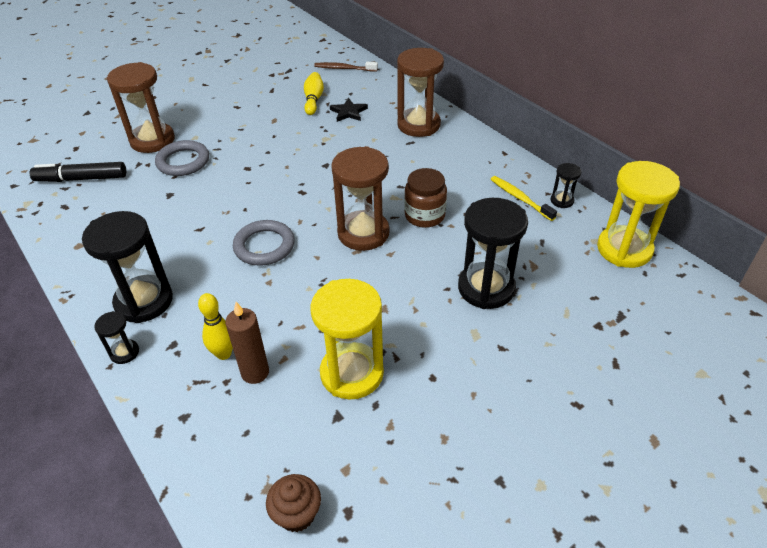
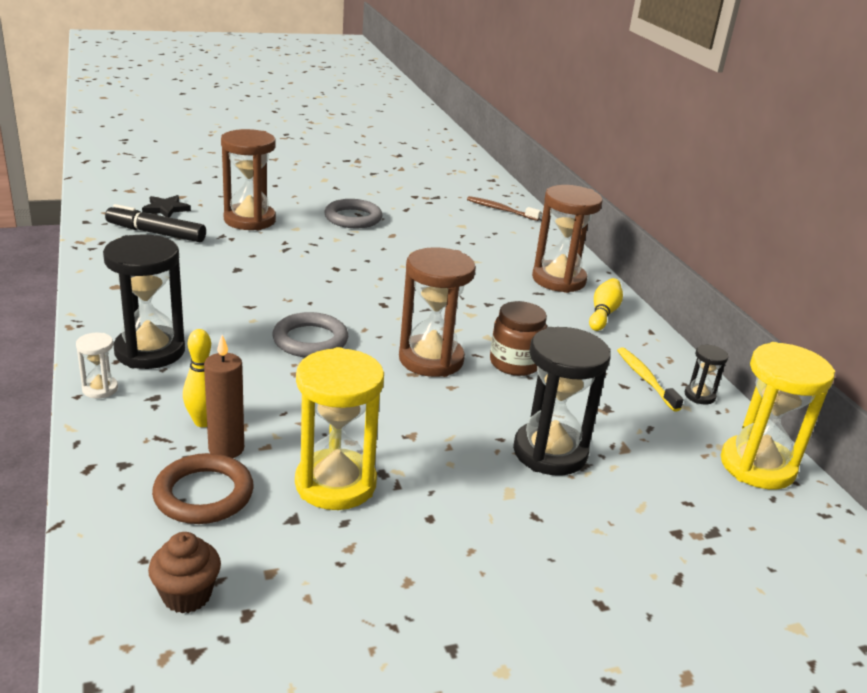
camera: 15 degrees right, 15 degrees down
(124, 352) = (100, 389): black hourglass -> white hourglass
(183, 161) = (270, 245): grey ring -> grey ring (353, 218)
(260, 420) = (203, 494): none -> brown ring
(313, 100) = (448, 228): yellow bowling pin -> yellow bowling pin (603, 314)
(348, 112) = (482, 248): black star -> black star (166, 209)

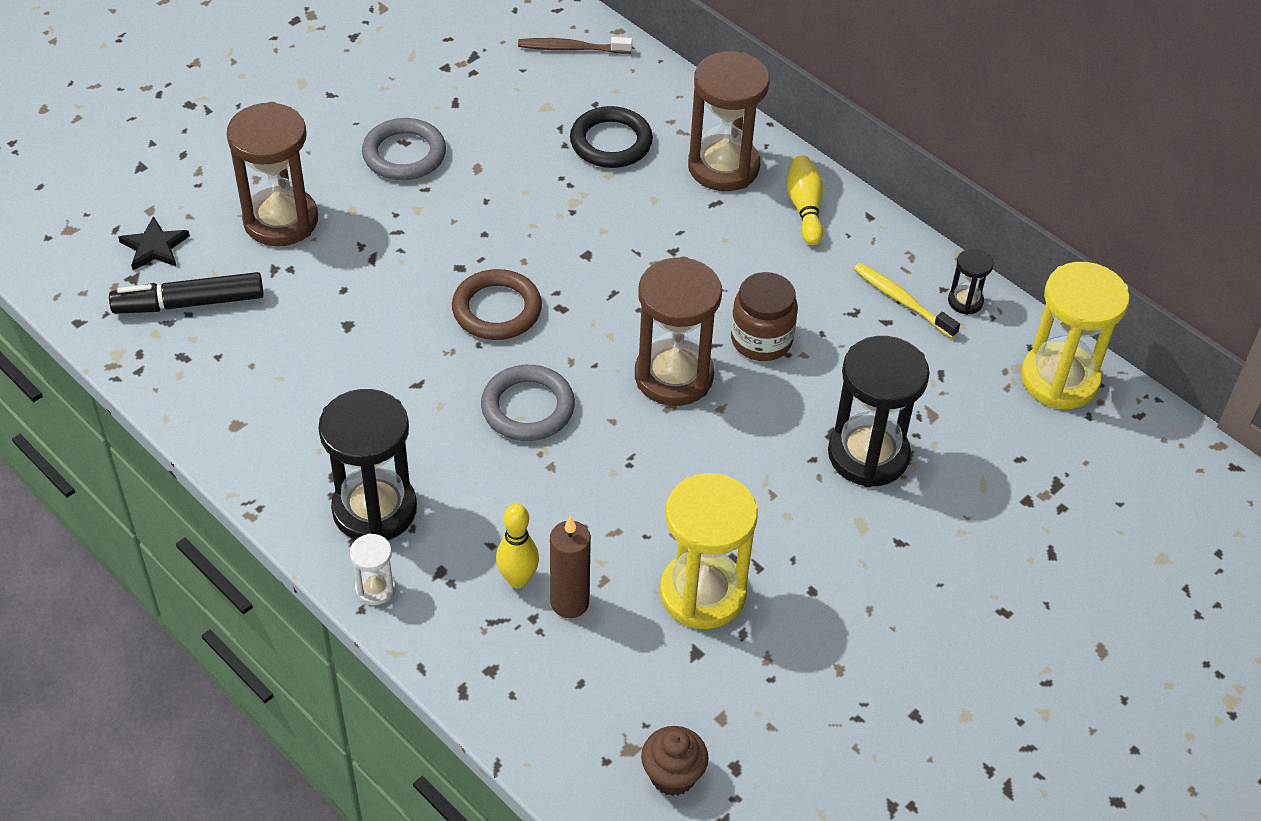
camera: 25 degrees left, 20 degrees up
(203, 494) = (595, 666): brown ring -> brown ring (497, 309)
(490, 249) = (611, 142): none -> black ring

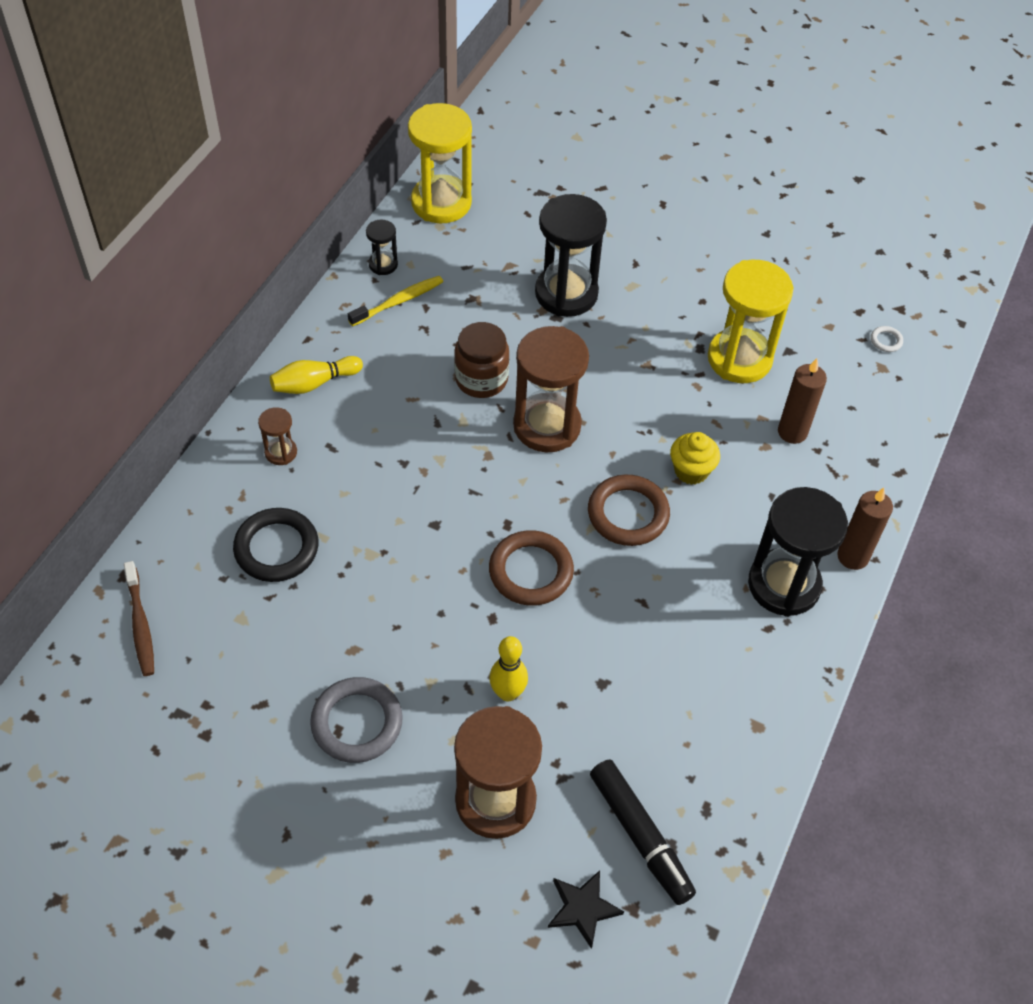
camera: 110 degrees left, 5 degrees up
(375, 588) = (852, 556): white hourglass -> brown candle
(518, 579) = (791, 469): yellow bowling pin -> yellow bowling pin (507, 693)
(528, 408) = (628, 514): grey ring -> brown ring
(558, 482) = (691, 471): none -> yellow cupcake
(673, 775) = (886, 341): brown cupcake -> white ring
(723, 167) = (281, 452): brown hourglass -> brown hourglass, size x0.46
(902, 300) = (398, 301): yellow toothbrush -> yellow toothbrush turned 150 degrees counterclockwise

